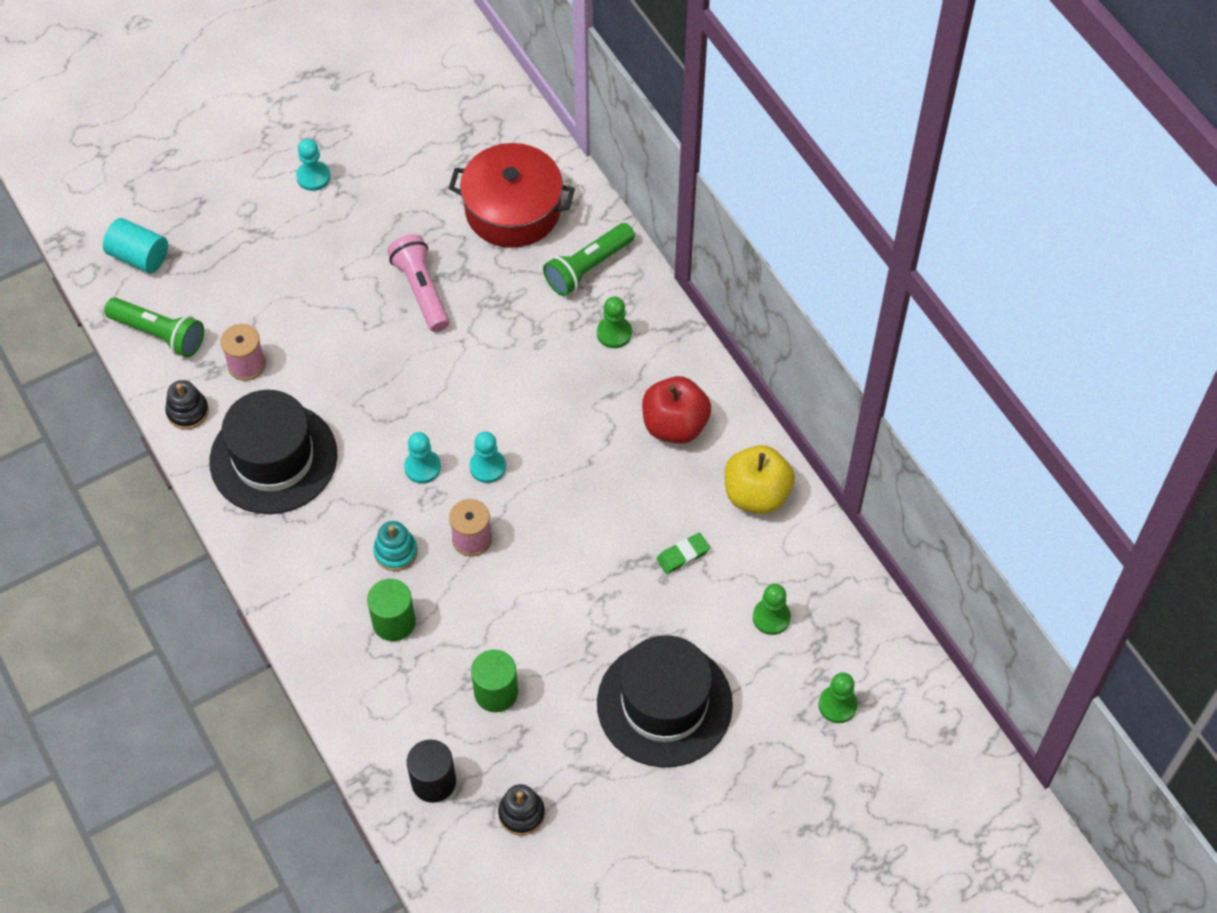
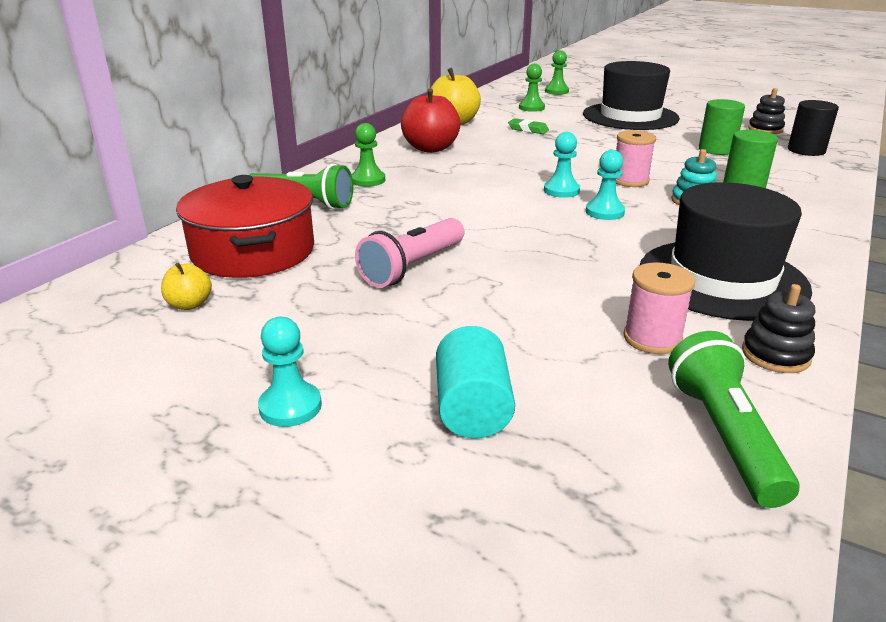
camera: 120 degrees left, 30 degrees down
(139, 256) = (633, 543): turquoise cylinder -> turquoise cylinder (472, 408)
(454, 159) = (189, 305): none -> yellow apple

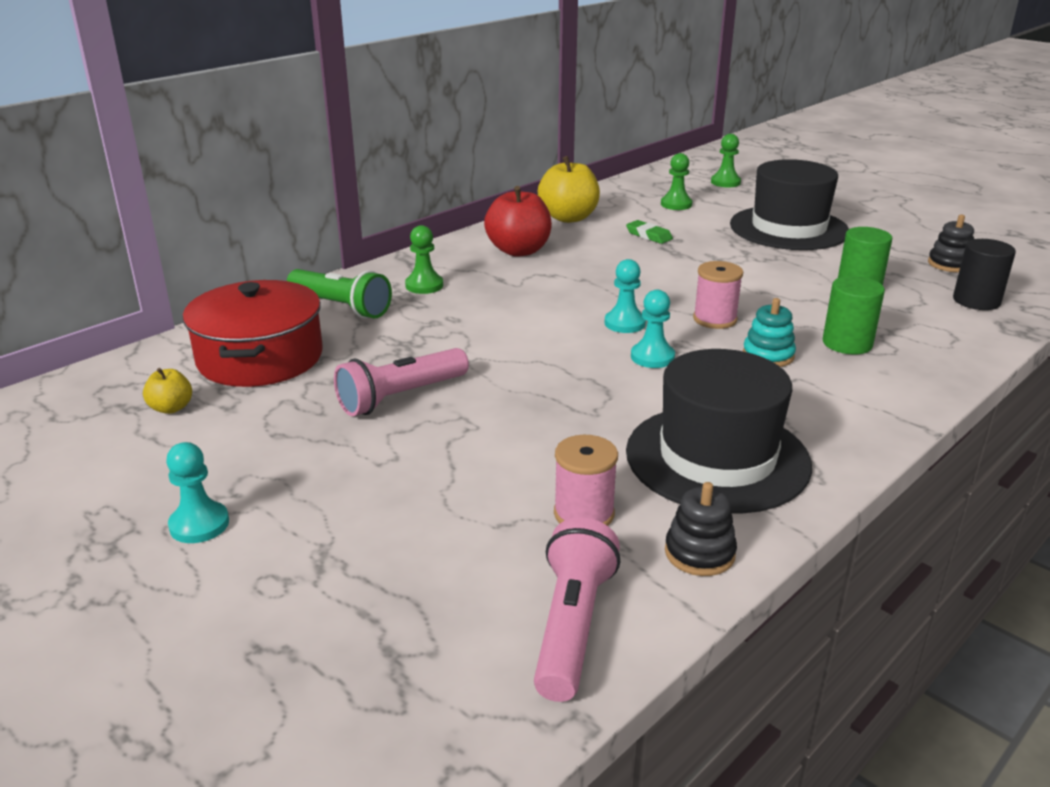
camera: 15 degrees right, 0 degrees up
(472, 408) = (355, 555): turquoise cylinder -> none
(724, 436) = (572, 626): green flashlight -> pink flashlight

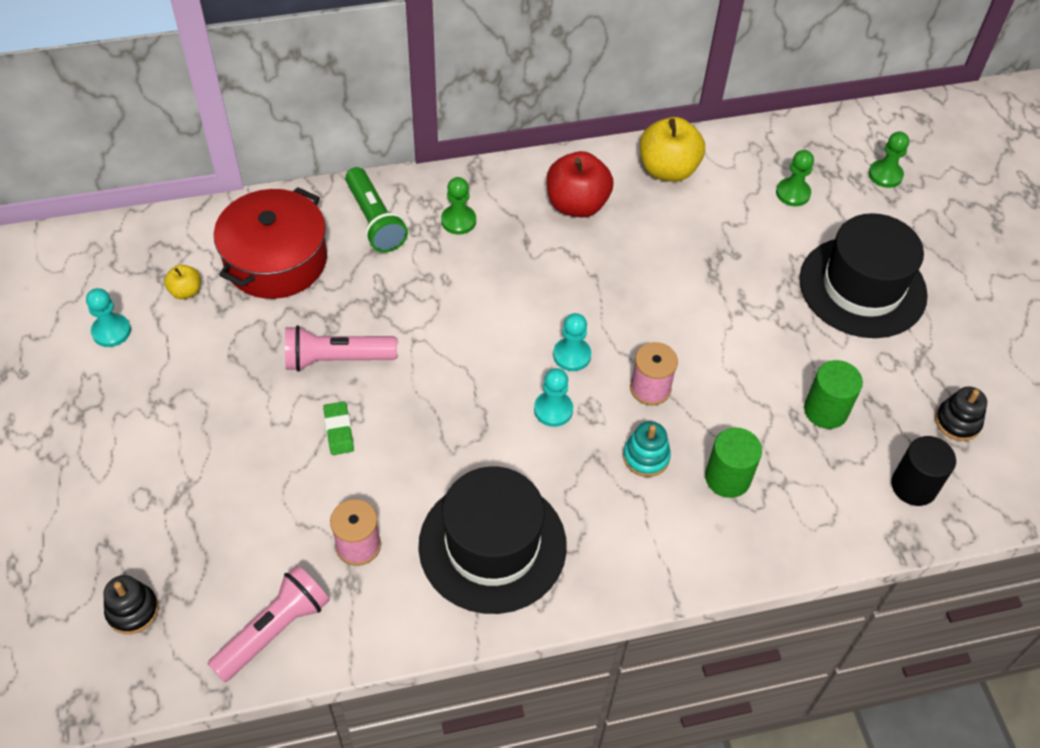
camera: 30 degrees right, 25 degrees up
(199, 524) = (135, 422): turquoise pawn -> turquoise pawn (111, 331)
(649, 235) = (714, 235): green eraser -> green eraser (339, 430)
(699, 553) = (396, 621): black stacking toy -> black stacking toy (132, 610)

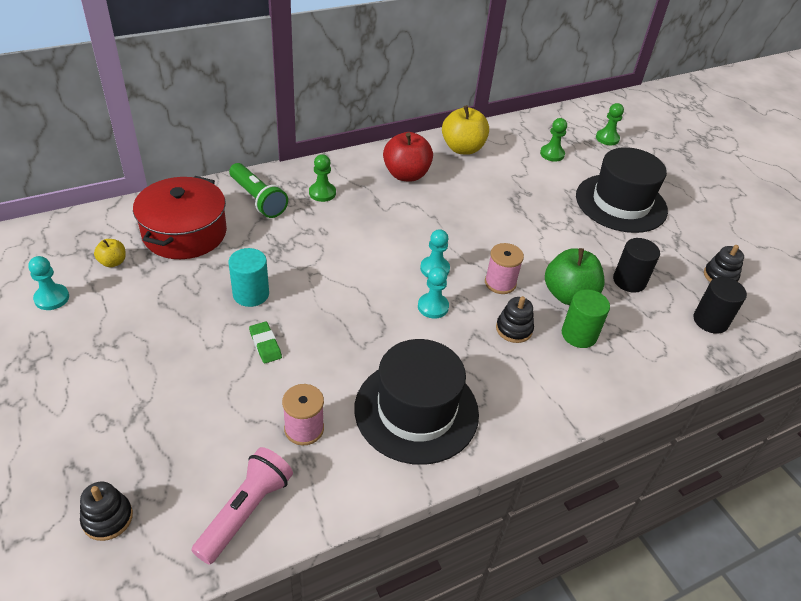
camera: 15 degrees left, 10 degrees down
(337, 359) = (251, 294): pink flashlight -> turquoise cylinder
(646, 457) = (514, 329): turquoise stacking toy -> black stacking toy
(735, 419) = (568, 295): none -> green apple
(825, 410) = (629, 281): green cylinder -> black cylinder

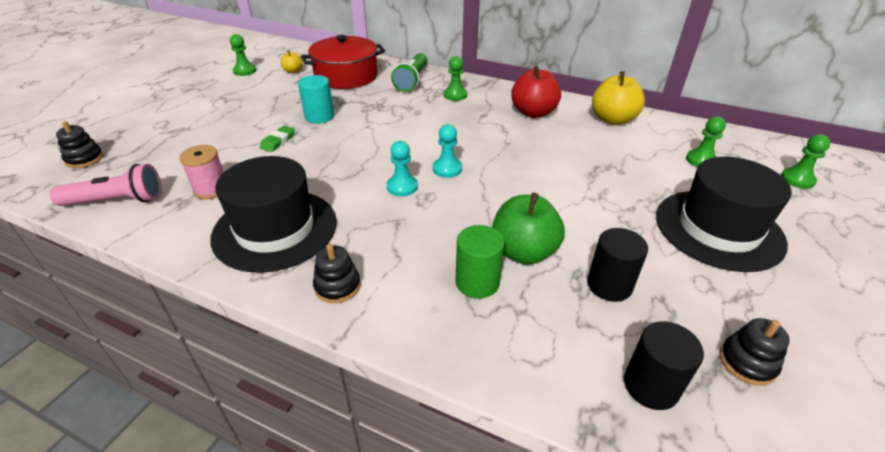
camera: 55 degrees right, 5 degrees down
(52, 298) = (244, 71): turquoise pawn -> green pawn
(500, 283) = (479, 206): pink spool -> none
(514, 329) = (431, 238): black stacking toy -> black stacking toy (337, 286)

